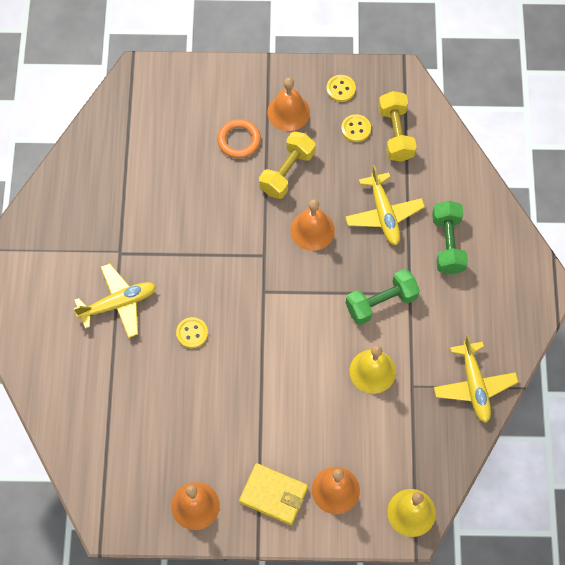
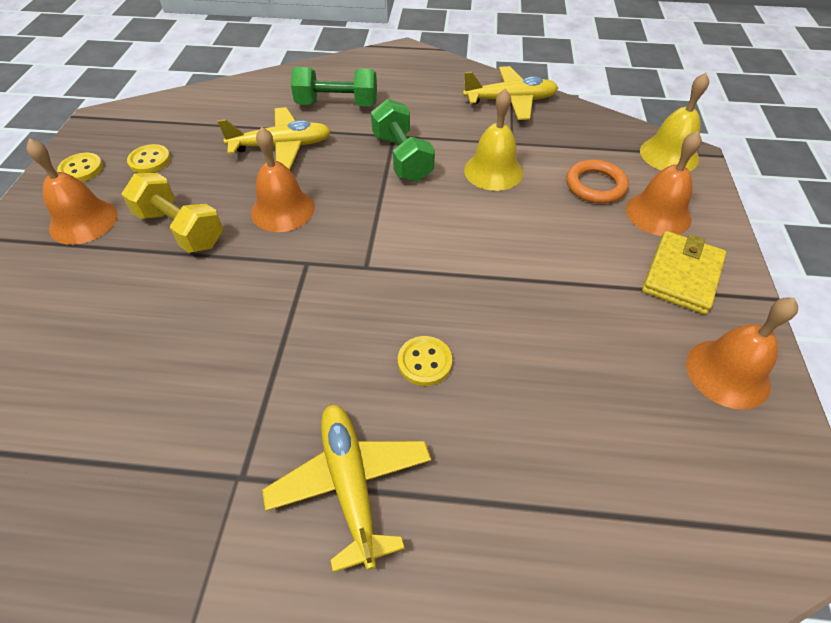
camera: 85 degrees left, 15 degrees down
(239, 140) = (97, 280): orange ring -> orange ring (595, 185)
(395, 134) = (176, 129): yellow dumbbell -> none

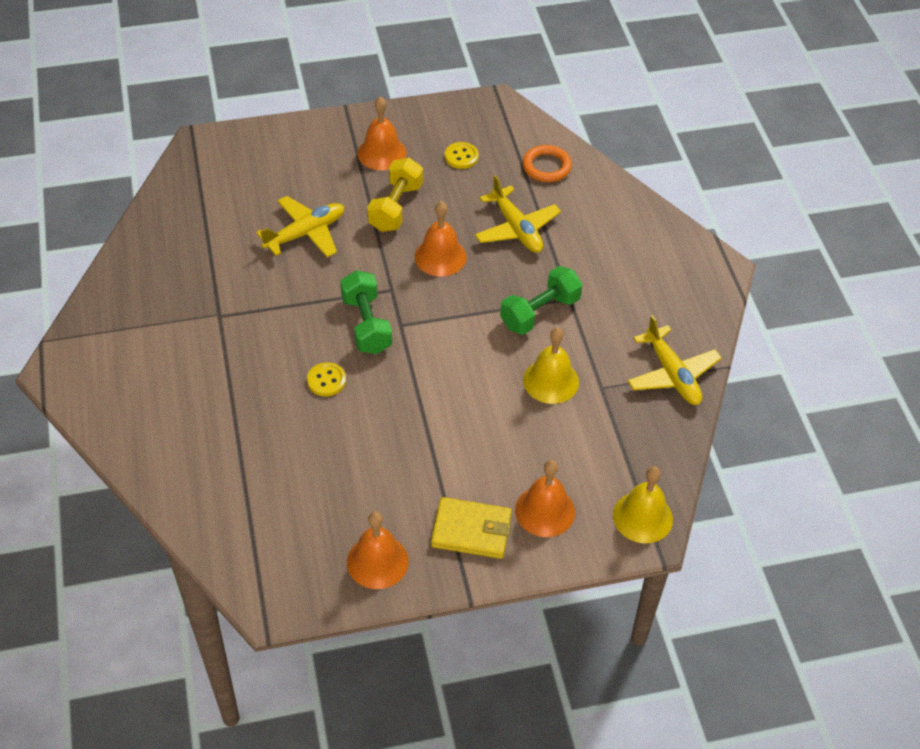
camera: 70 degrees right, 0 degrees up
(81, 169) = (434, 124): yellow button -> none
(337, 104) = (596, 245): green dumbbell -> green dumbbell (366, 324)
(350, 484) = (229, 366): yellow plane -> yellow plane (305, 233)
(595, 185) = (564, 460): orange ring -> orange ring (546, 167)

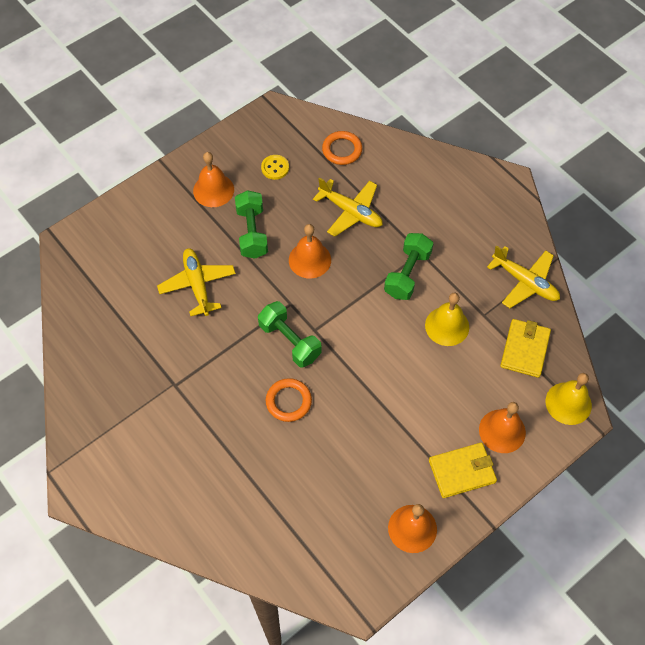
camera: 25 degrees left, 10 degrees up
(305, 233) = (197, 285): yellow plane -> yellow plane turned 45 degrees counterclockwise
(326, 380) = (288, 401): yellow button -> orange ring
(395, 207) = (252, 232): yellow dumbbell -> green dumbbell
(626, 441) = (524, 349): none -> yellow wallet

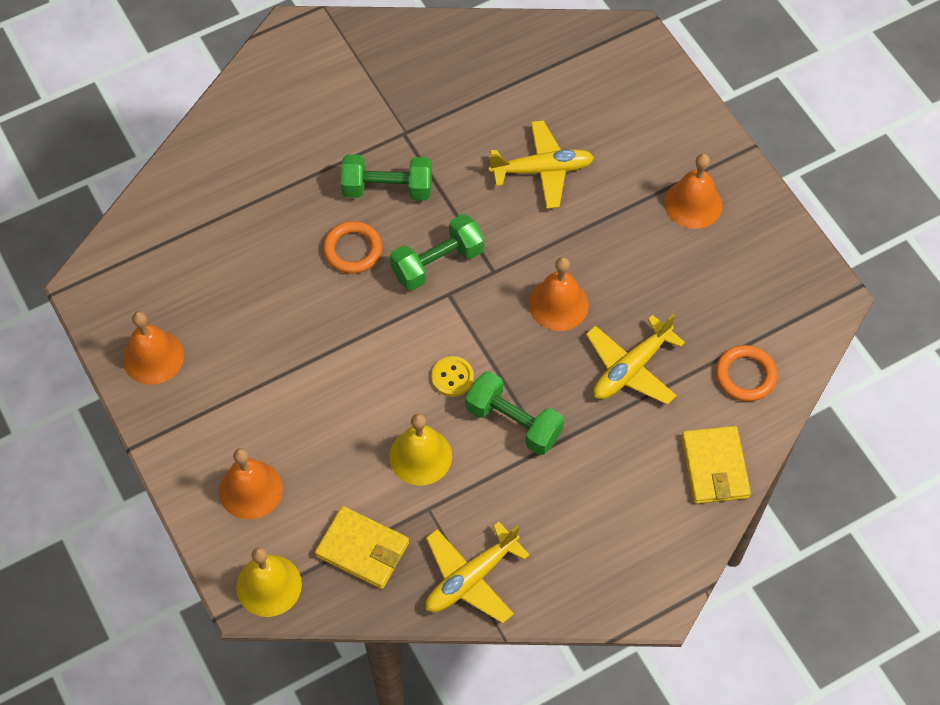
camera: 100 degrees right, 0 degrees up
(252, 232) = (614, 241): green dumbbell -> green dumbbell (387, 189)
(275, 168) = (722, 283): yellow button -> yellow button (452, 377)
(462, 471) = (209, 428): yellow wallet -> yellow wallet (715, 467)

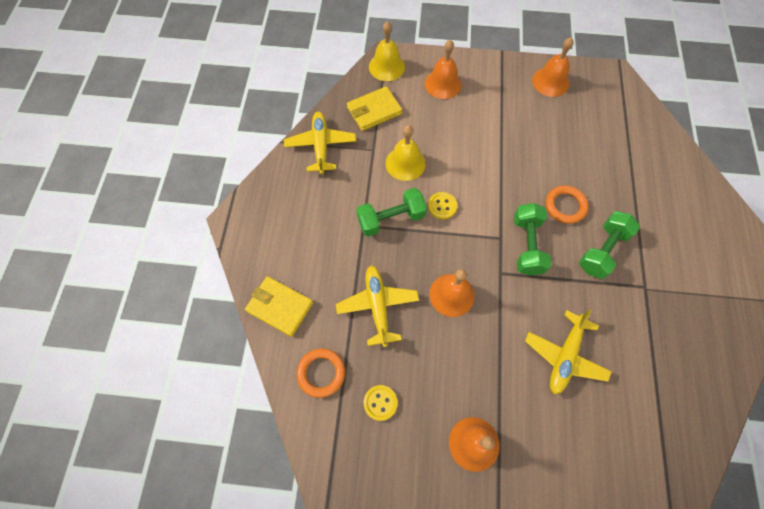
camera: 125 degrees right, 5 degrees up
(726, 303) = (380, 403): none -> yellow button

